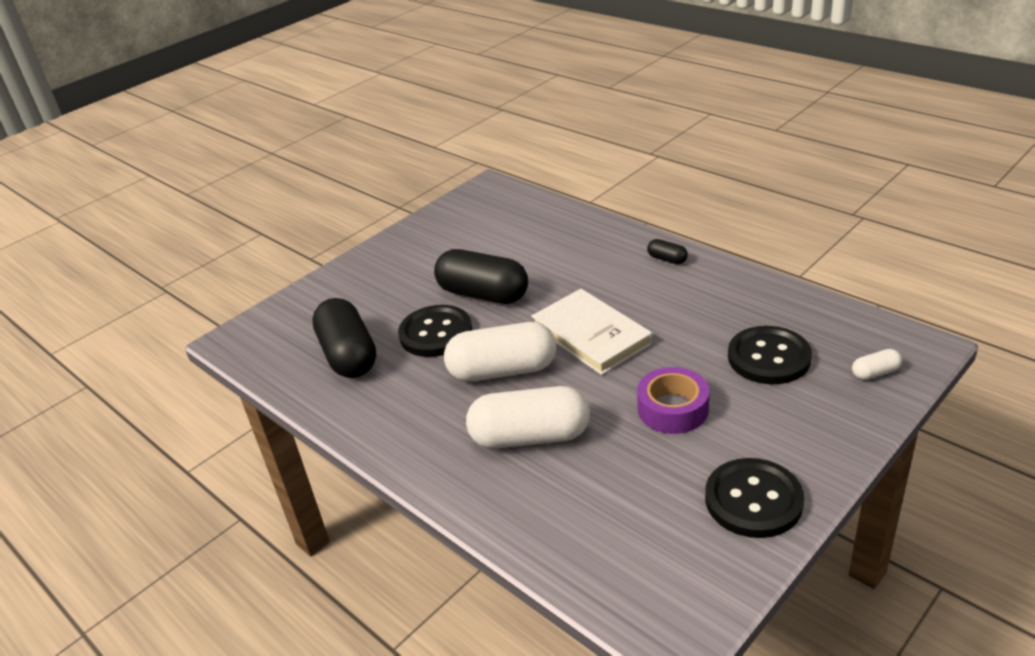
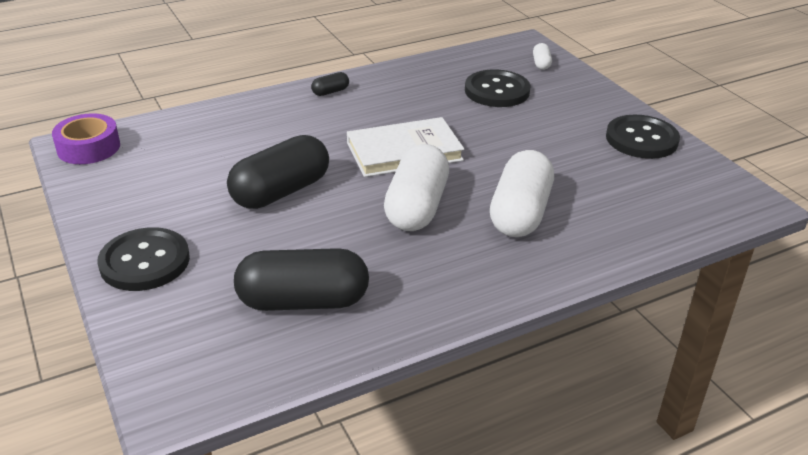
camera: 75 degrees left, 0 degrees up
(436, 333) = (320, 234): black button -> black button (145, 262)
(673, 409) = (528, 142): purple tape -> purple tape (89, 147)

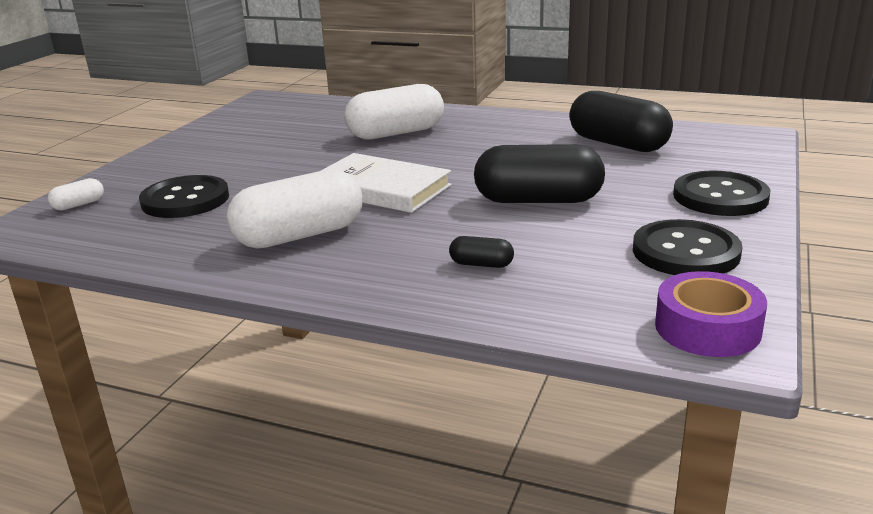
camera: 130 degrees left, 10 degrees down
(330, 92) = (315, 269): black capsule -> black capsule (481, 264)
(416, 207) = (453, 157): white capsule -> white capsule (300, 236)
(641, 139) = (214, 135): black button -> black button (685, 252)

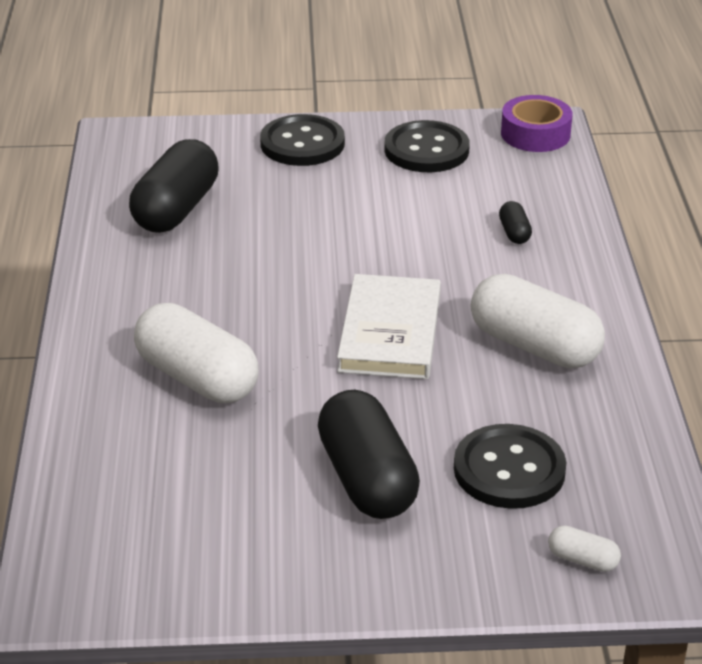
camera: 115 degrees left, 10 degrees up
(538, 200) = (364, 230): black capsule -> black capsule (367, 479)

